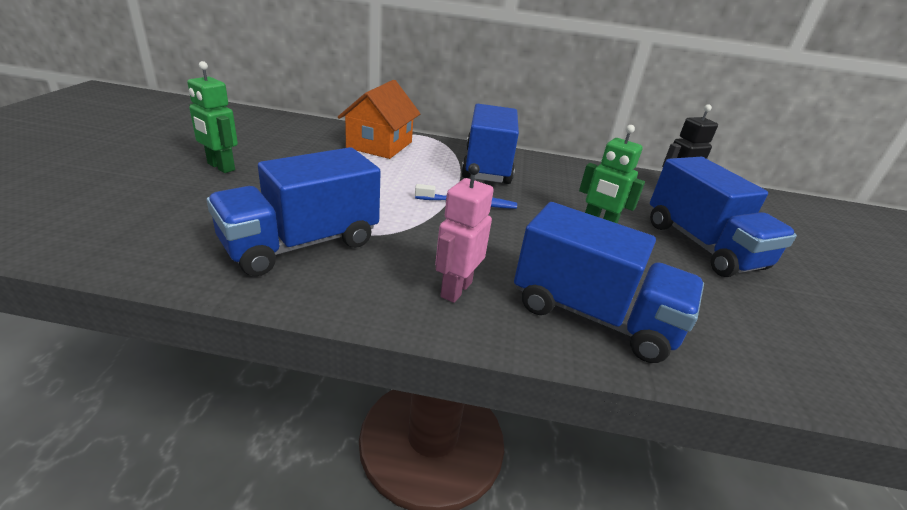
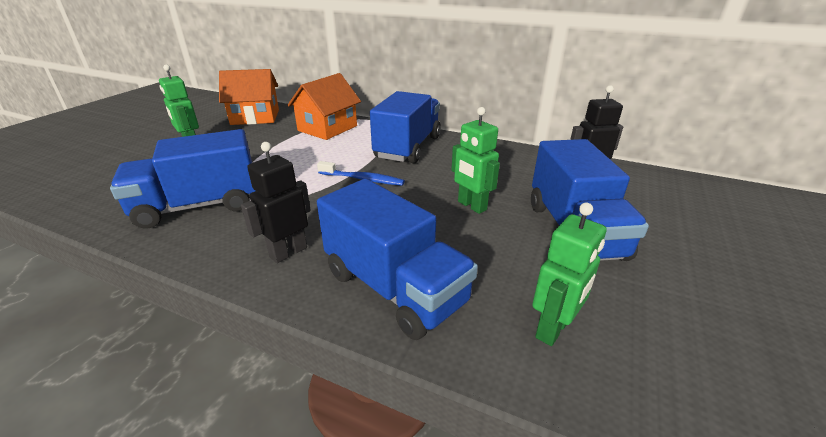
camera: 20 degrees right, 0 degrees up
(277, 131) = (255, 117): none -> orange house
(455, 289) = (288, 252): pink robot -> black robot
(752, 337) = (553, 329): none -> green robot

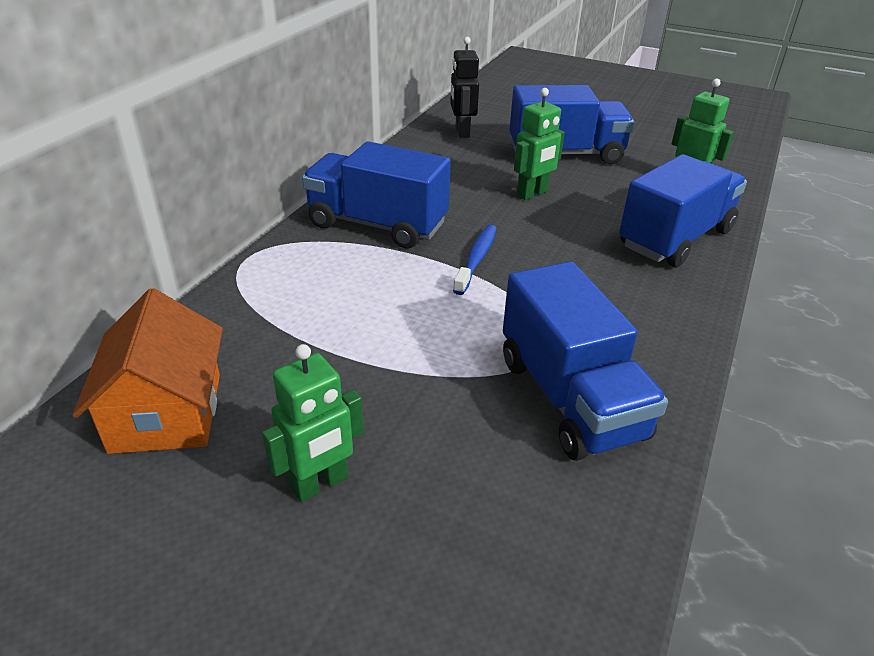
camera: 90 degrees left, 5 degrees up
(288, 252) = (648, 300): black robot -> none
(327, 128) = (277, 301): orange house -> none

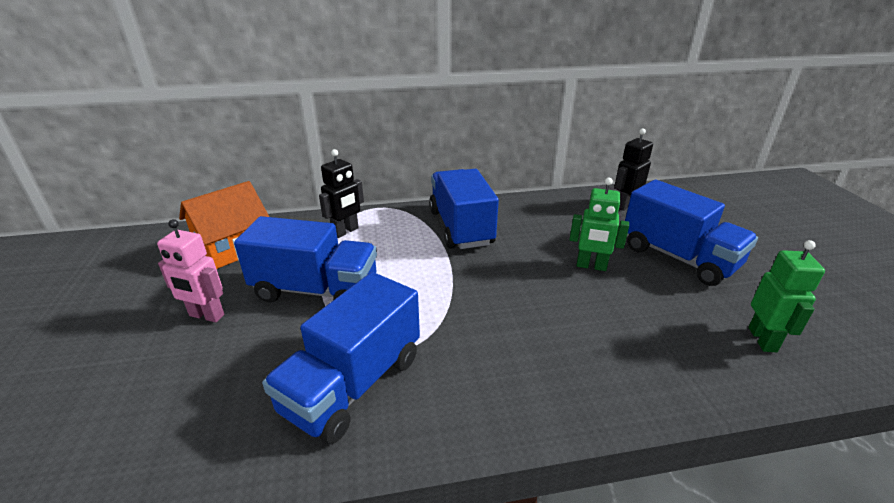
camera: 55 degrees right, 5 degrees down
(271, 301) = (345, 231): none -> black robot
(320, 484) = (206, 315): green robot -> pink robot
(477, 259) = (471, 278): blue toothbrush -> none
(675, 238) = (642, 366): blue truck -> blue truck (316, 290)

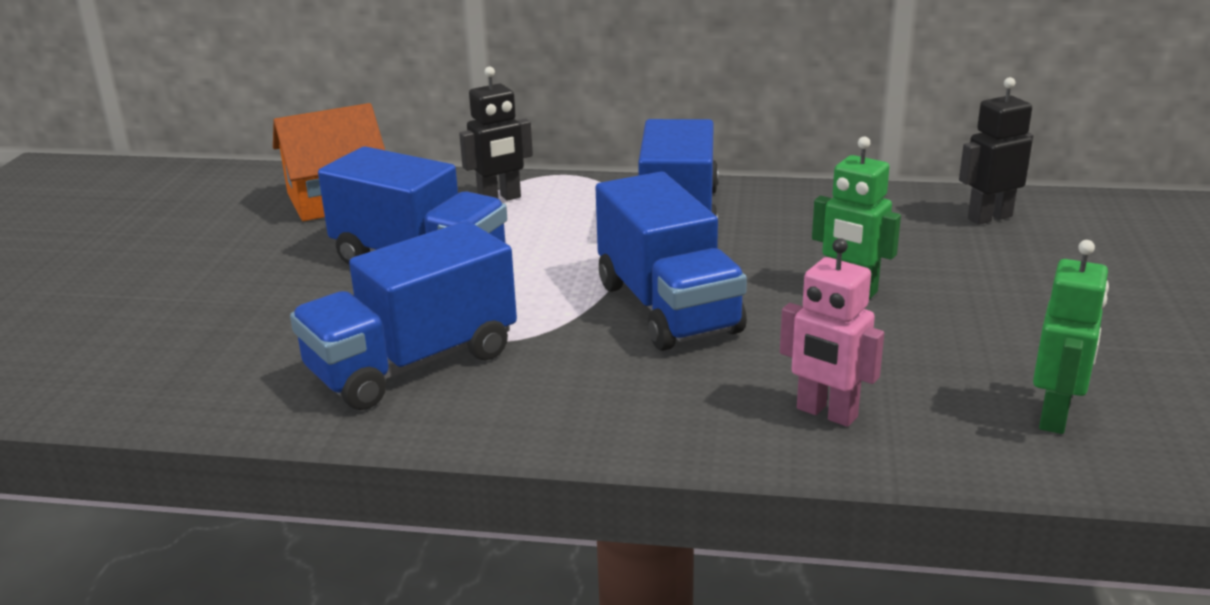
camera: 20 degrees right, 5 degrees down
(206, 315) = (270, 269): pink robot -> pink robot (826, 413)
(678, 257) = (1016, 299): blue truck -> blue truck (667, 308)

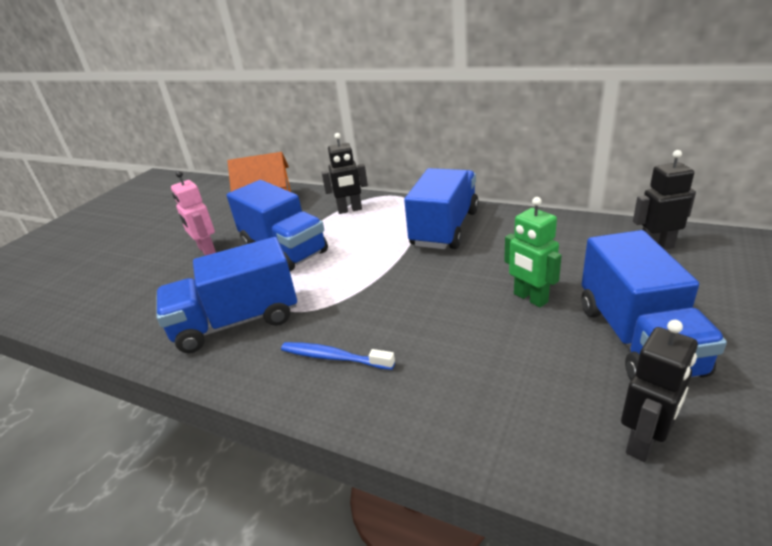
camera: 20 degrees right, 5 degrees up
(607, 387) = (333, 357): none -> blue toothbrush
(667, 308) = (403, 298): blue truck -> blue truck (637, 339)
(826, 413) = (465, 405): pink robot -> pink robot (206, 250)
(1055, 417) = (644, 442): green robot -> black robot

